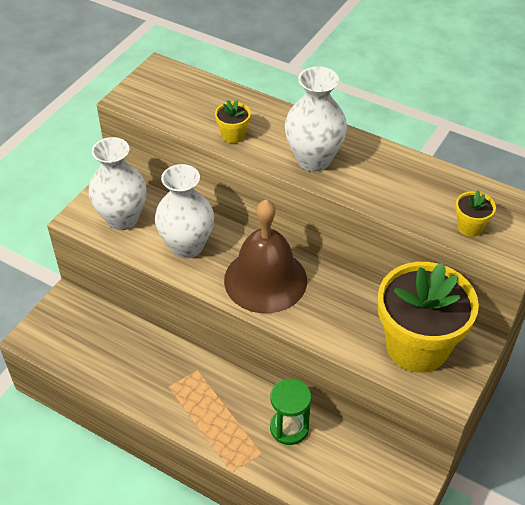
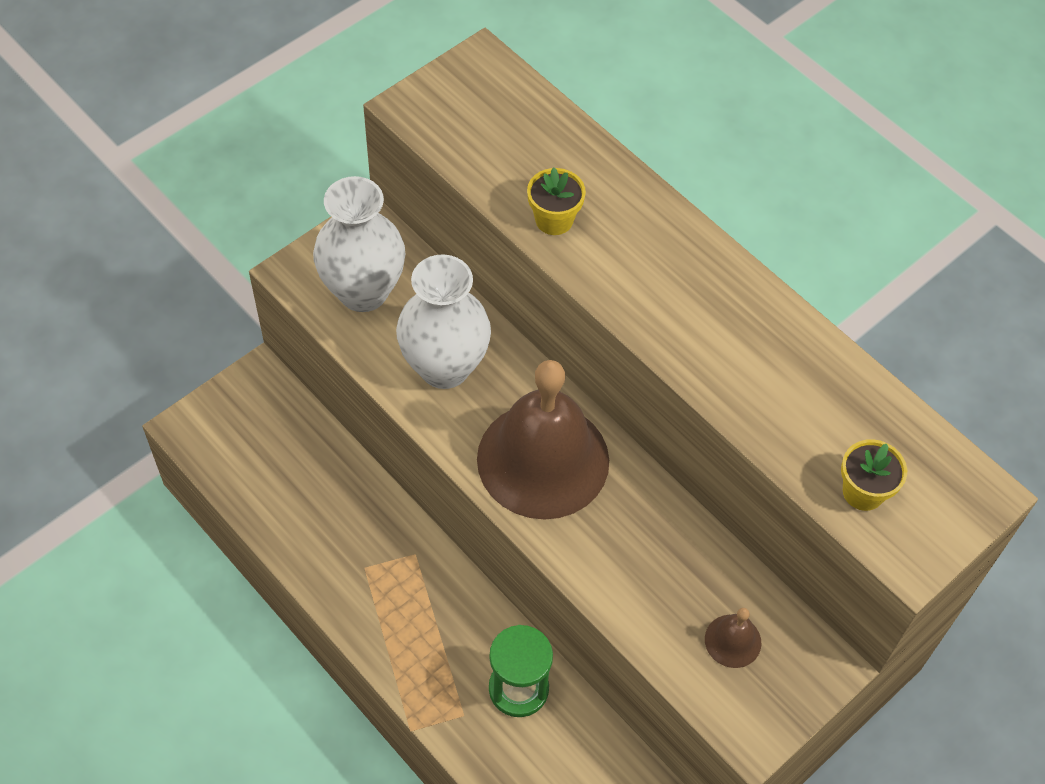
camera: 15 degrees right, 10 degrees up
(313, 160) = (663, 300): white vase -> none
(417, 346) = (733, 641): yellow flower pot -> brown bell

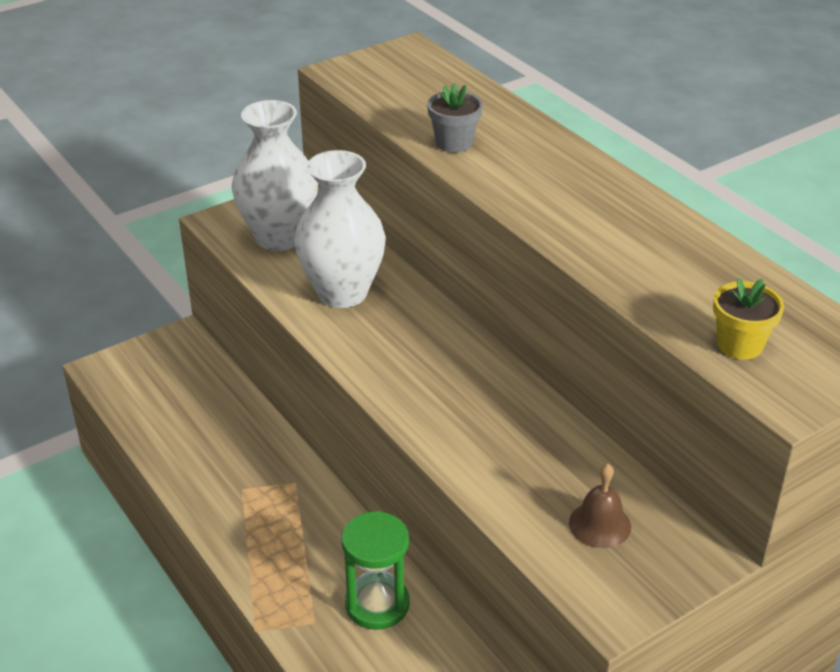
camera: 10 degrees right, 20 degrees down
(543, 459) = (424, 365): brown bell -> none
(554, 220) = (454, 143): yellow flower pot -> grey flower pot

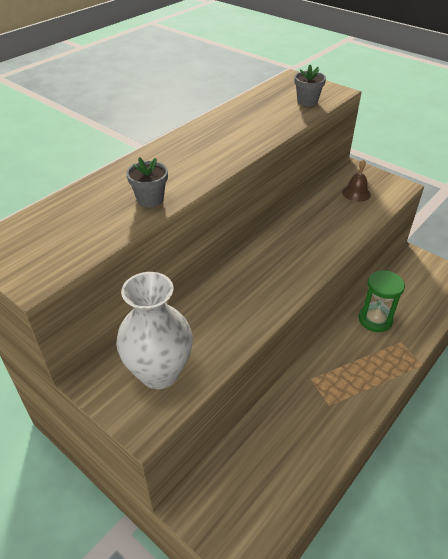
camera: 105 degrees left, 5 degrees up
(342, 293) = (220, 316): white vase -> none
(739, 345) = (307, 101): yellow flower pot -> grey flower pot

